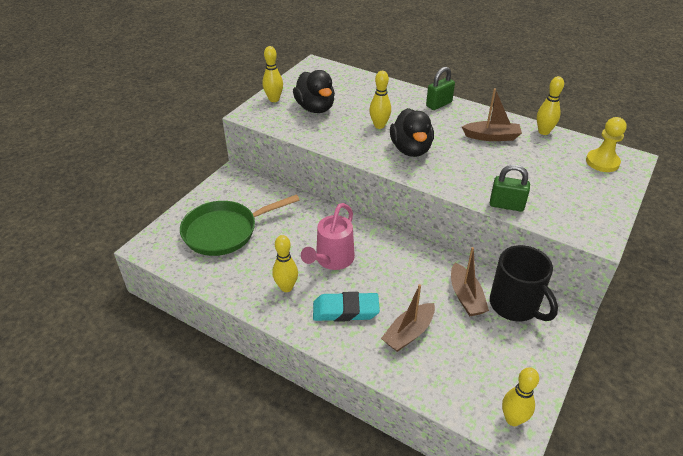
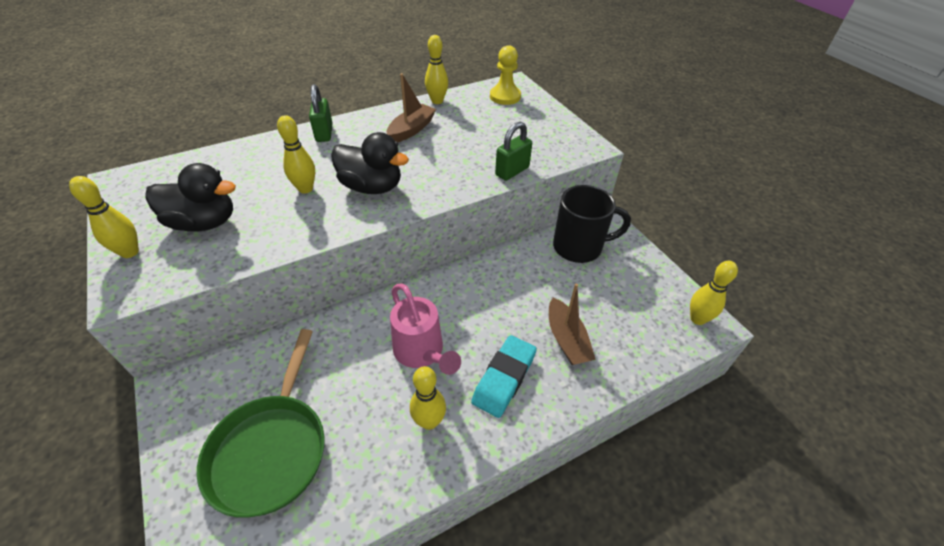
camera: 60 degrees left, 5 degrees up
(466, 297) = (548, 272): brown boat -> none

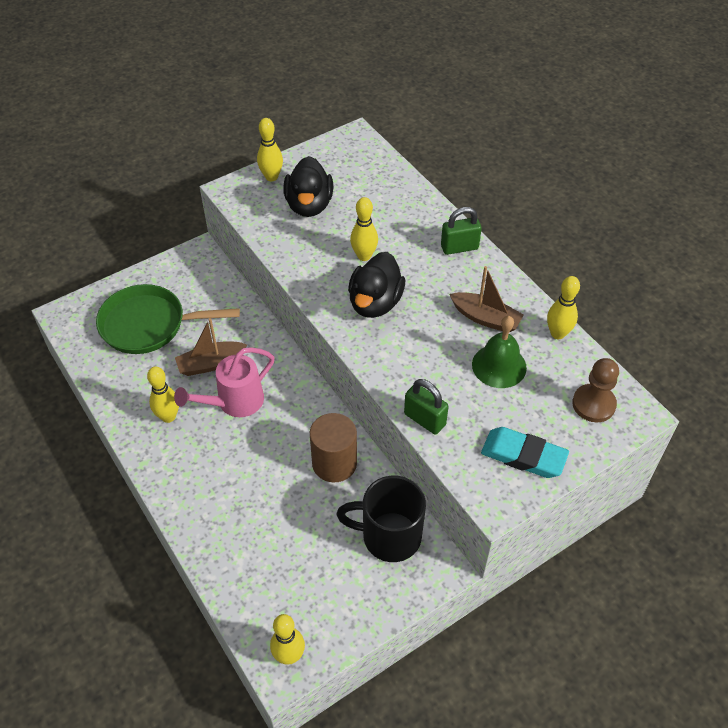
camera: 85 degrees right, 5 degrees up
(462, 129) = (499, 366): none -> green bell
(504, 378) = (209, 467): turquoise eraser -> turquoise eraser (523, 456)
(505, 96) = (593, 404): yellow pawn -> brown pawn
(506, 275) = (334, 463): none -> brown cylinder
(566, 339) = (254, 519): brown boat -> brown boat (211, 364)
(579, 247) = (389, 536): black mug -> black mug turned 105 degrees clockwise

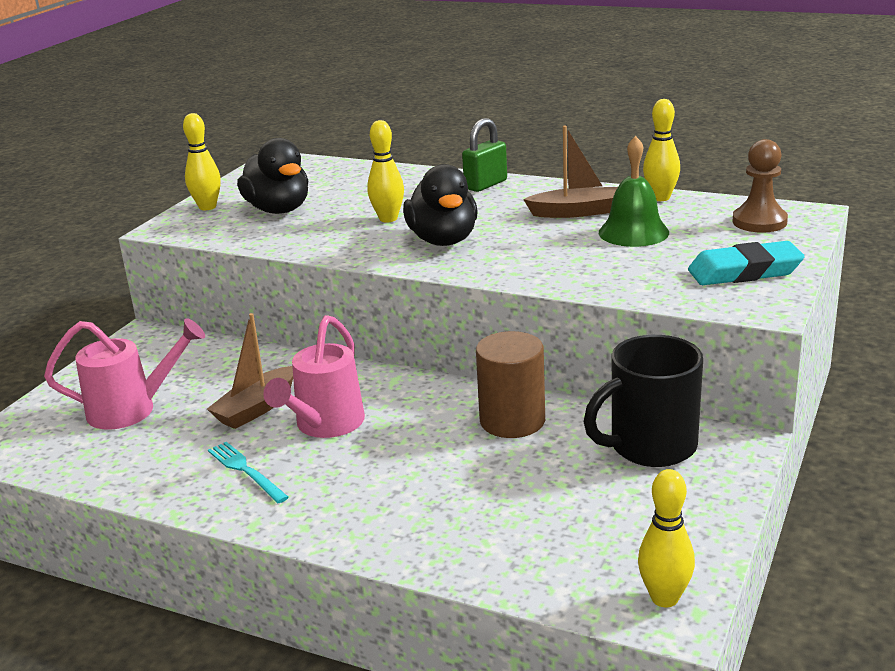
camera: 30 degrees left, 25 degrees down
(149, 325) = (132, 409): green pan -> pink watering can
(168, 417) = (246, 471): yellow bowling pin -> turquoise fork
(424, 419) = (608, 287): green padlock -> none

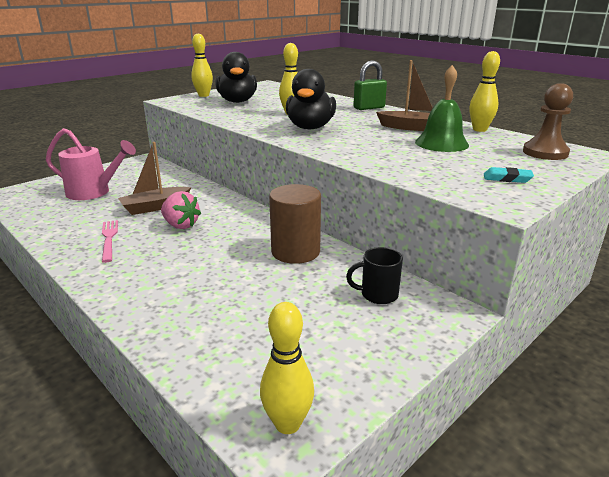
camera: 20 degrees right, 0 degrees up
(246, 471) = (109, 239): turquoise fork -> pink fork
(325, 425) = (180, 225): pink watering can -> pink strawberry
(650, 447) = (378, 295): black mug -> black mug, size x0.53
(744, 272) = (507, 178): turquoise eraser -> turquoise eraser, size x0.51

